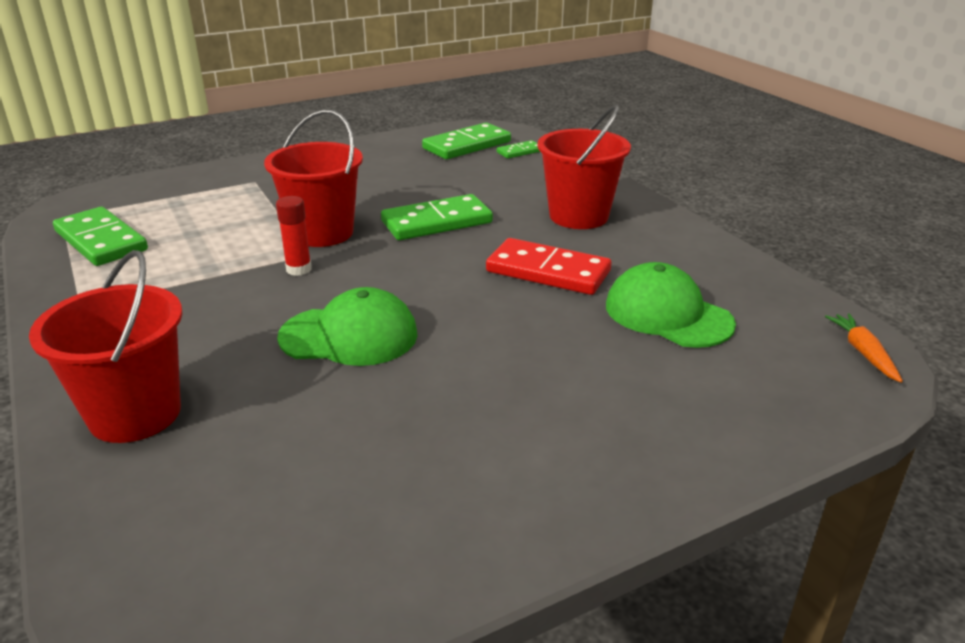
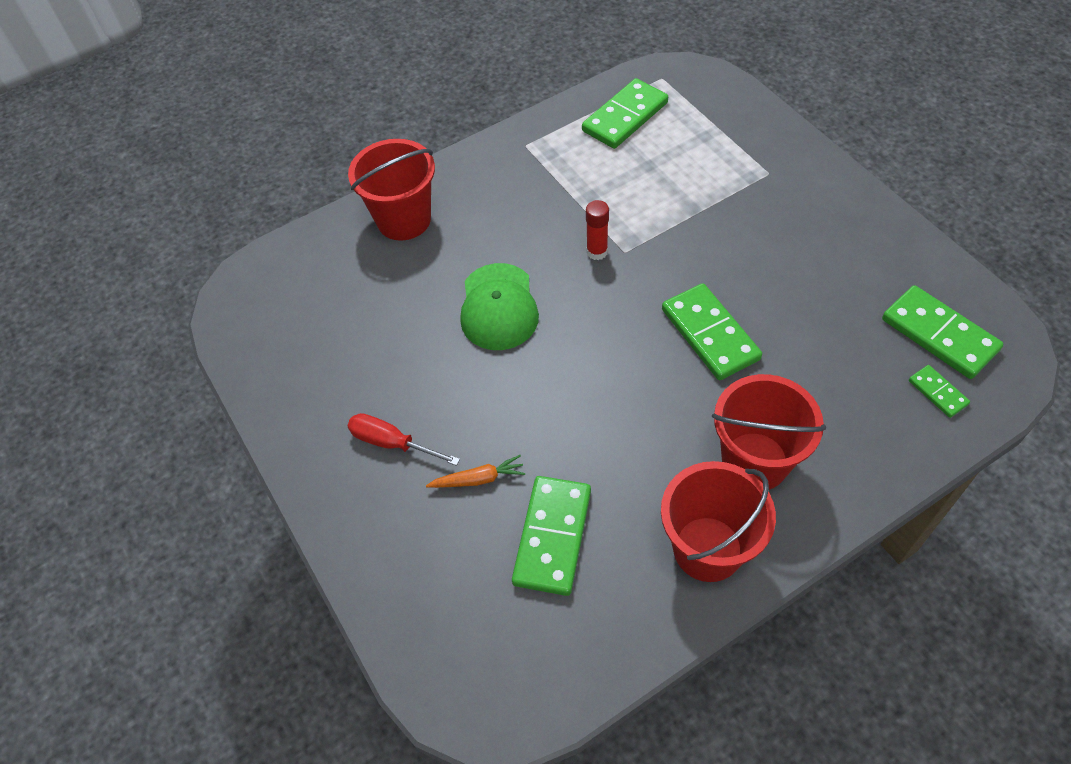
camera: 90 degrees right, 25 degrees up
(322, 233) = (668, 251): red bucket -> red bucket (707, 549)
(545, 426) = (391, 443): none -> red screwdriver
(548, 271) = (621, 436): red domino -> none
(667, 314) = (553, 537): green cap -> green domino
(863, 352) = (499, 705): orange carrot -> orange carrot (478, 479)

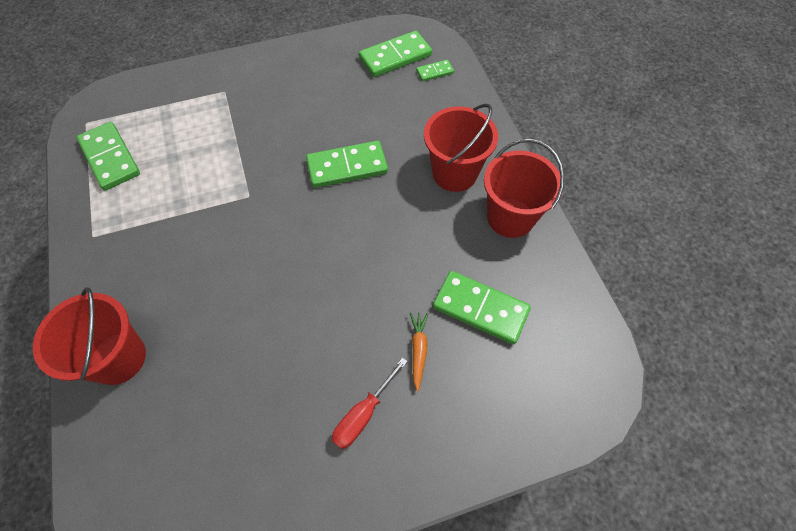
camera: 80 degrees left, 5 degrees up
(498, 307) = (259, 298): green cap -> none
(597, 252) = (239, 214): red glue stick -> none

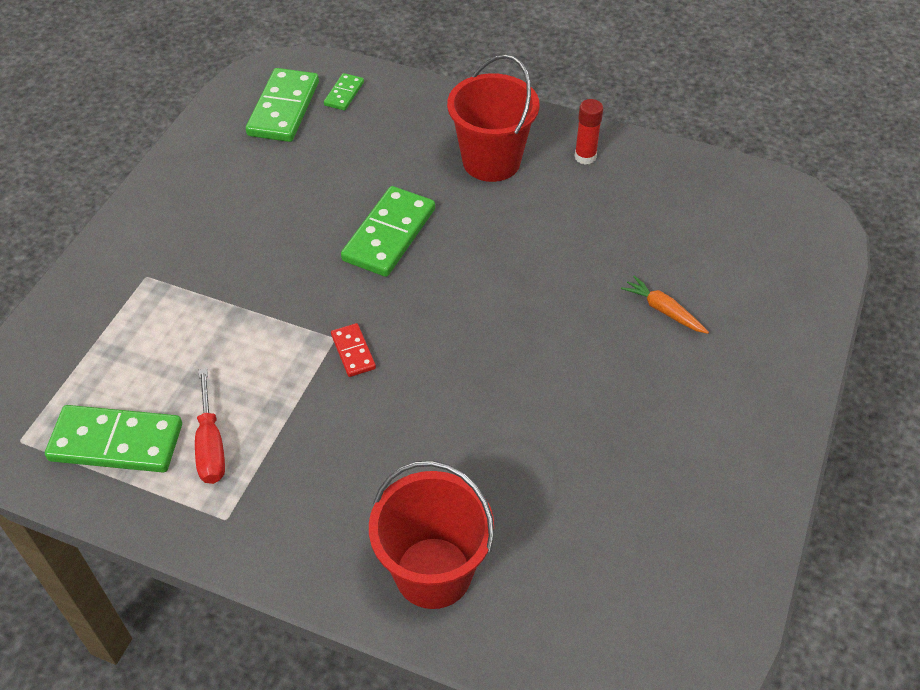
camera: 50 degrees left, 10 degrees down
(246, 211) = (353, 352): none -> red domino
(363, 415) = (693, 392): red screwdriver -> red screwdriver (211, 445)
(480, 308) = (661, 240): green domino -> none
(510, 217) = (585, 157): red bucket -> red glue stick

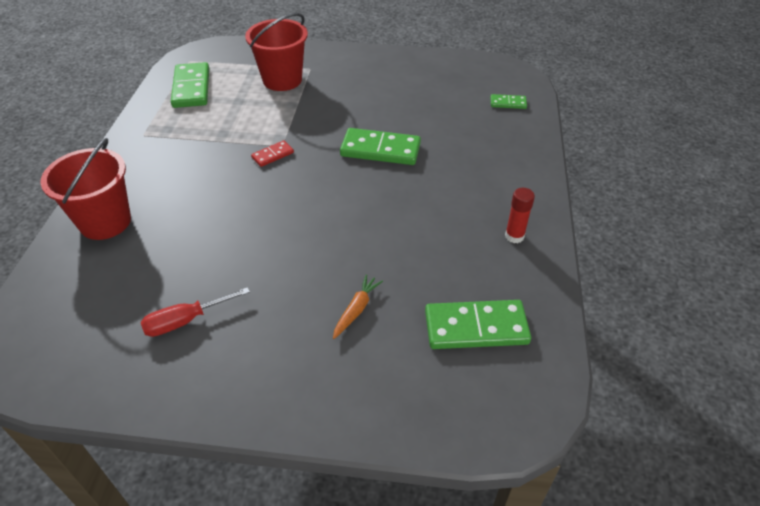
camera: 75 degrees right, 5 degrees down
(211, 445) = (192, 118): red screwdriver -> red screwdriver (185, 321)
(284, 109) = (477, 83): green domino -> green domino (476, 328)
(491, 161) = (479, 184): red bucket -> red bucket (282, 80)

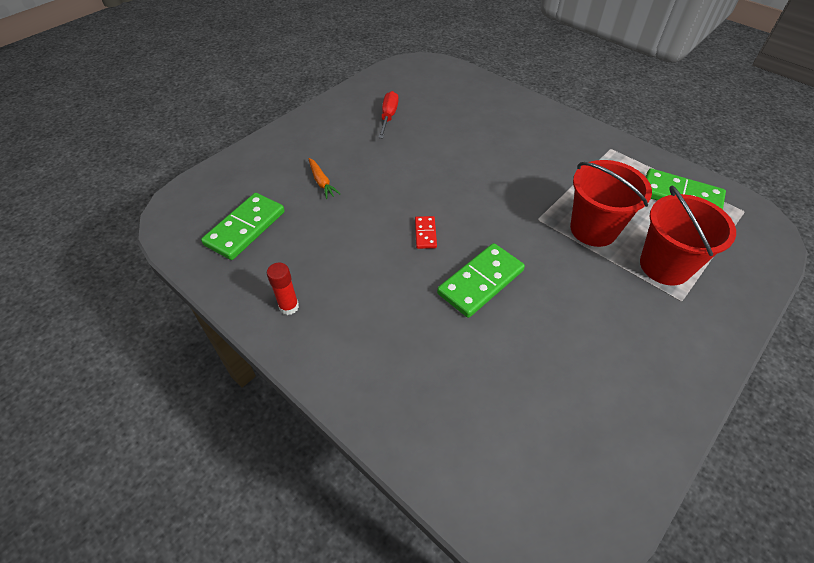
camera: 125 degrees right, 5 degrees up
(105, 222) = (509, 109): red bucket -> red bucket (593, 229)
(272, 155) = (527, 208): red domino -> red domino (425, 233)
(508, 103) = (482, 466): green domino -> none

